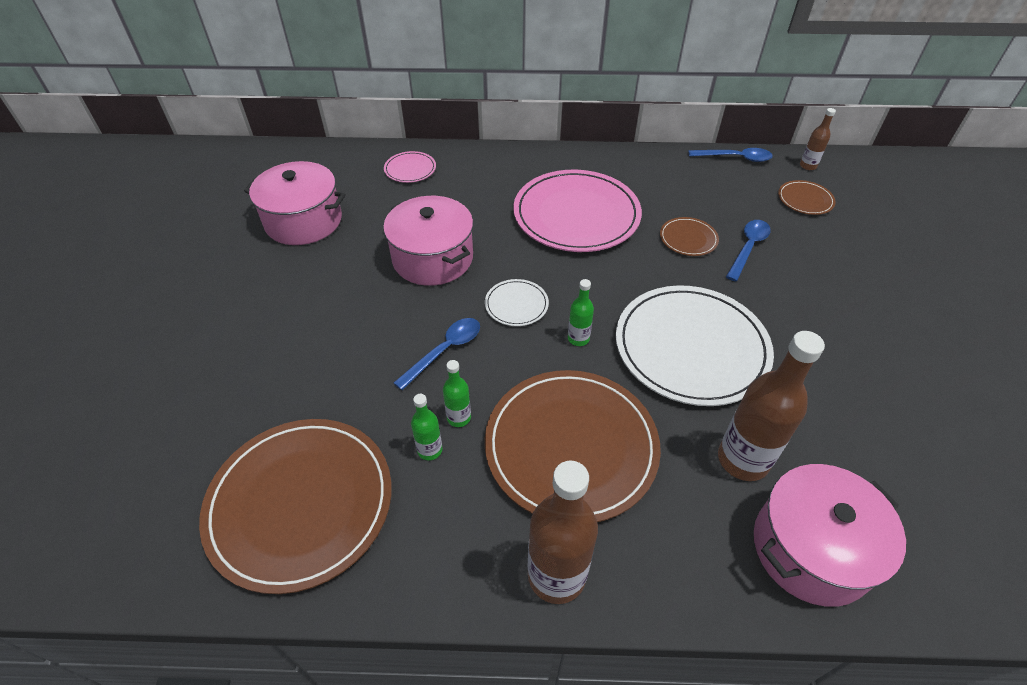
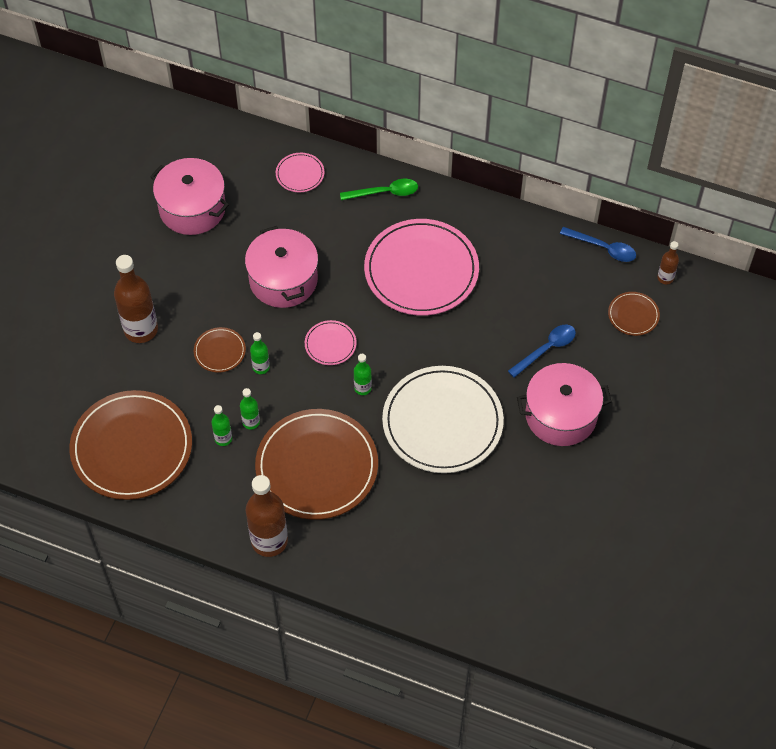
camera: 20 degrees right, 10 degrees up
(444, 351) = (261, 367): blue spoon -> green bottle
(503, 164) = (384, 192): none -> green spoon
(516, 304) = (330, 344): white plate -> pink plate
(688, 238) = (502, 324): brown plate -> brown plate (219, 351)
(743, 460) = (426, 513): brown bottle -> brown bottle (141, 329)
(811, 548) = (432, 578): pink pot -> pink pot (561, 415)

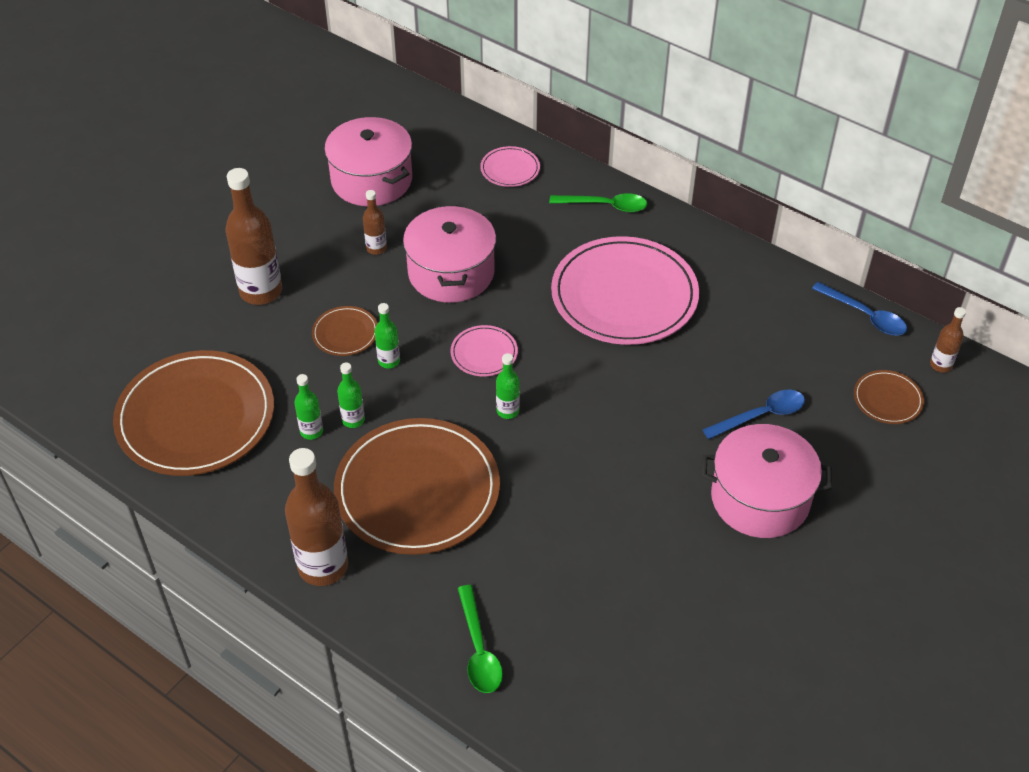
camera: 15 degrees right, 10 degrees down
(218, 271) = (376, 248): none -> brown bottle
(397, 574) = (478, 649): none -> green spoon
(442, 422) = (598, 472): white plate -> none

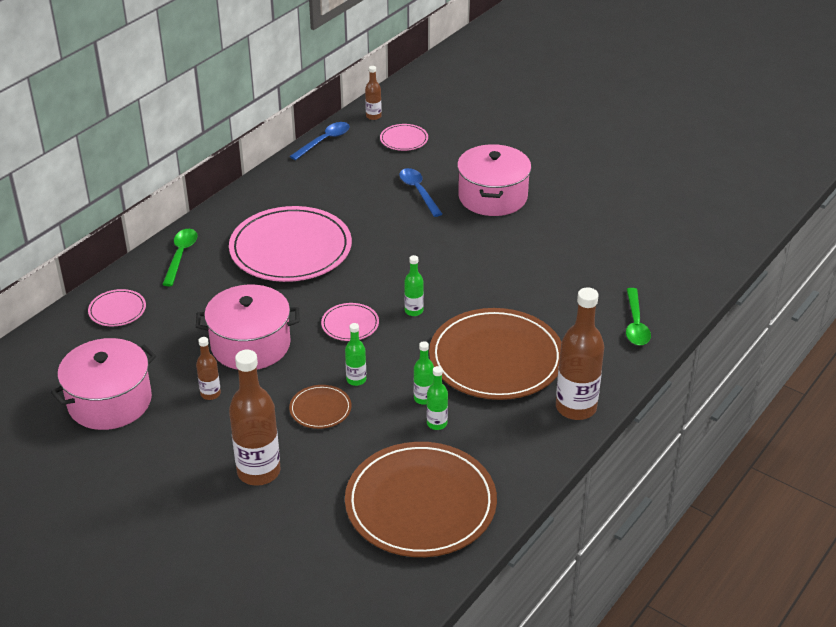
camera: 90 degrees left, 10 degrees down
(478, 649) = (635, 324): green spoon -> green spoon turned 105 degrees clockwise
(887, 399) = (404, 139): brown plate -> pink plate

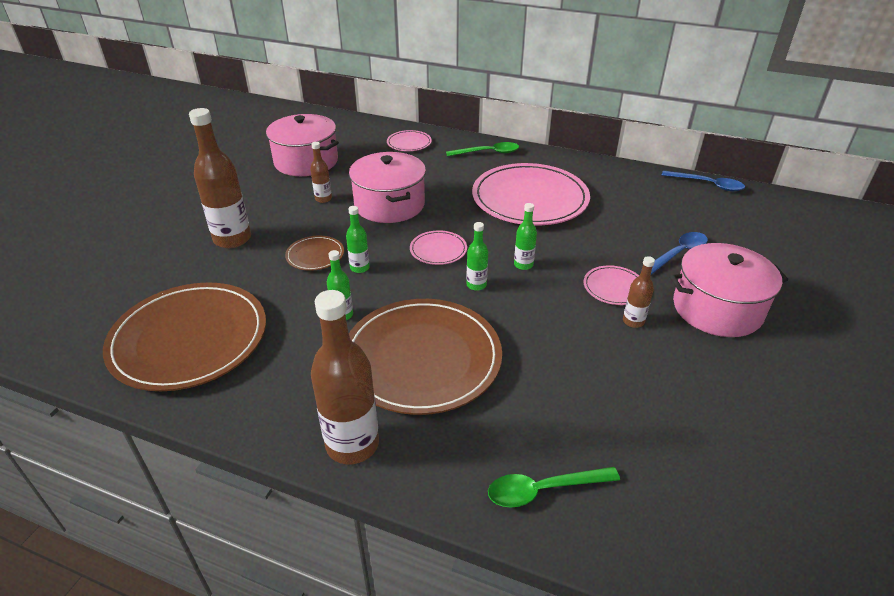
camera: 75 degrees right, 0 degrees up
(373, 116) = (780, 203): brown bottle -> brown bottle (633, 321)
(404, 139) = (761, 228): pink plate -> pink plate (614, 287)
(437, 423) = (306, 330): green bottle -> green bottle (523, 265)

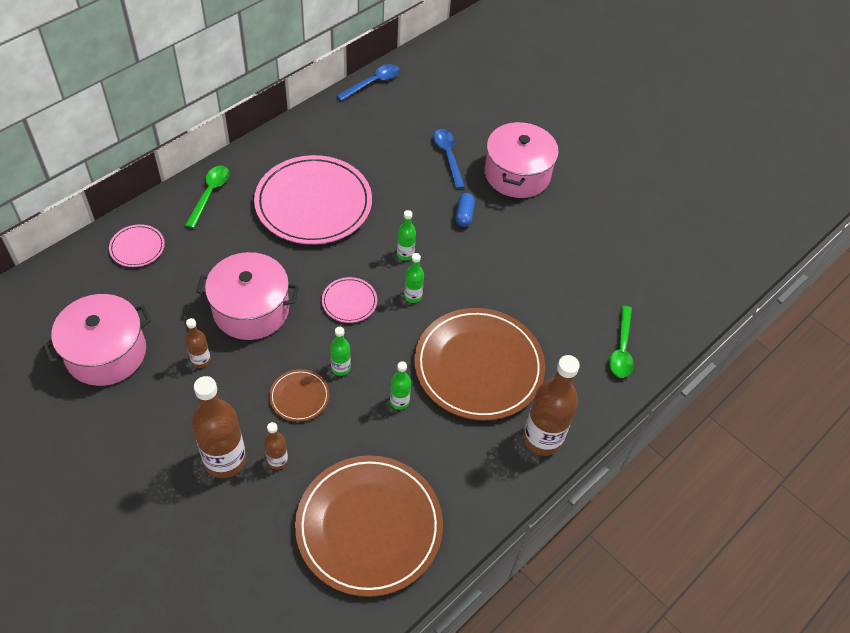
camera: 70 degrees left, 15 degrees up
(614, 287) = (464, 215): pink plate -> blue capsule
(633, 321) = (505, 225): brown bottle -> brown bottle (277, 461)

